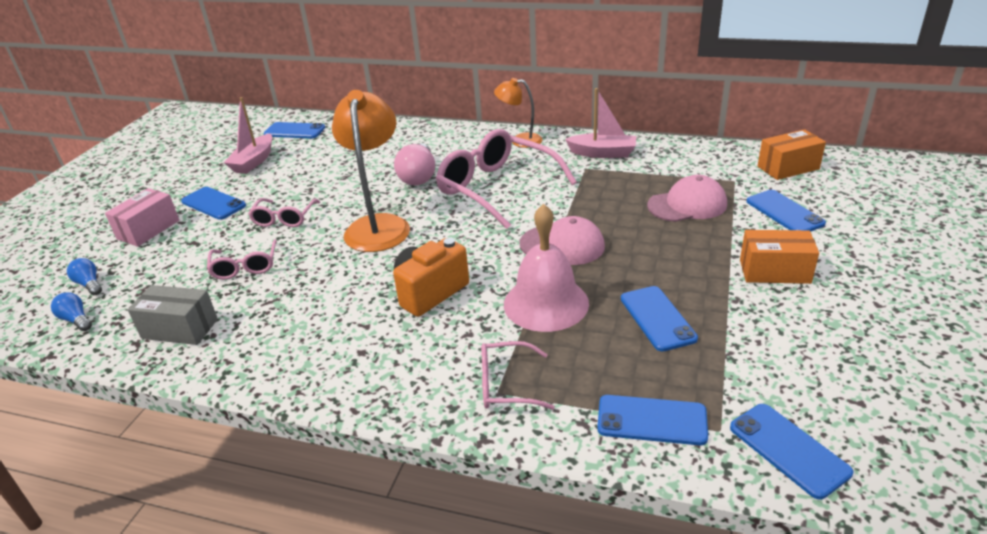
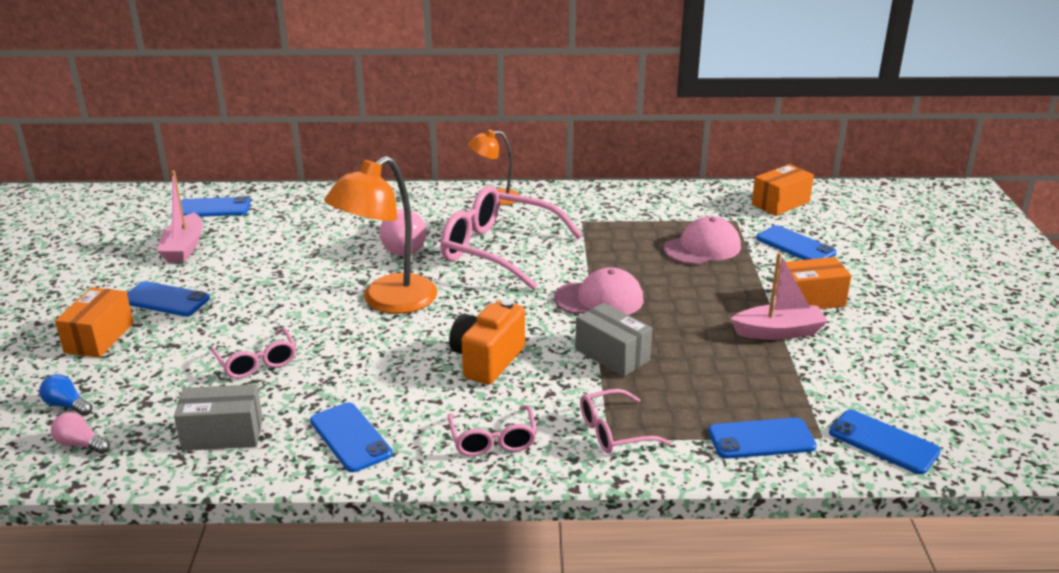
camera: 20 degrees left, 5 degrees down
(76, 320) = (80, 444): blue light bulb -> pink light bulb
(148, 230) = (99, 337): pink box -> orange box
(284, 219) = (269, 307): pink glasses -> pink glasses (493, 440)
(378, 225) = (388, 301): orange lamp -> orange lamp turned 120 degrees counterclockwise
(546, 303) = (612, 355): pink bell -> grey box
(603, 153) = (592, 204): pink boat -> pink boat (778, 332)
(657, 318) = (724, 354): blue phone -> blue phone (350, 437)

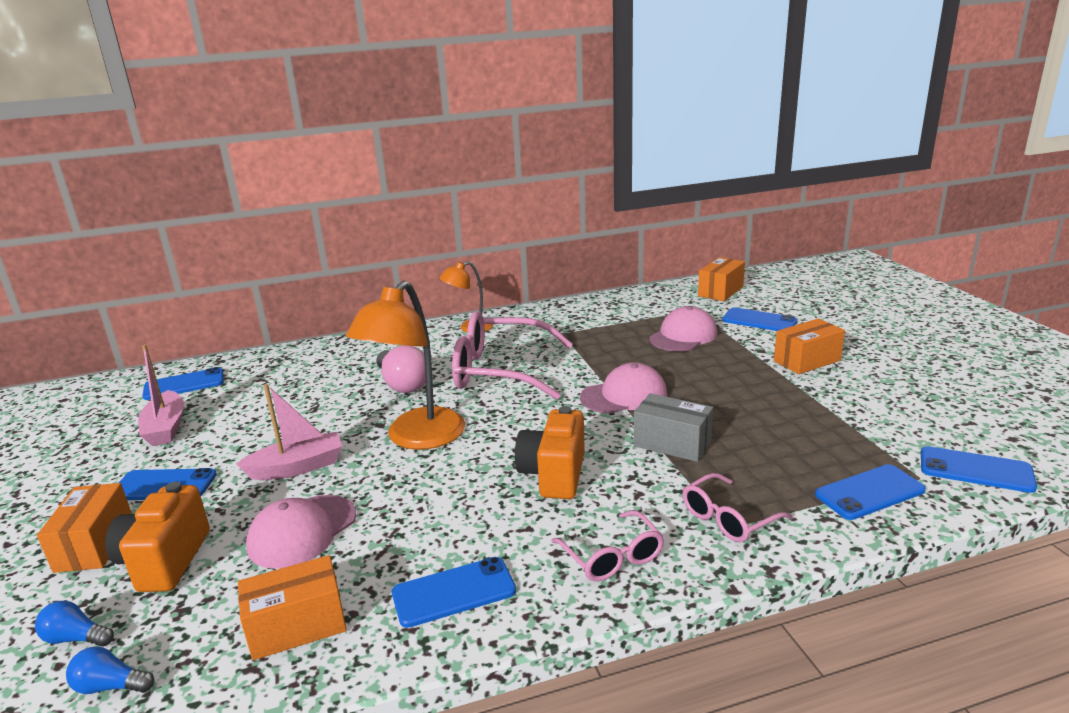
camera: 15 degrees left, 5 degrees down
(80, 444) = (111, 686): pink light bulb -> blue light bulb
(146, 362) = (165, 561): none -> orange camera
(223, 434) = (297, 626): grey box -> orange box
(257, 362) = (302, 531): pink glasses -> pink cap
(350, 437) = (454, 592): blue phone -> blue phone turned 60 degrees counterclockwise
(778, 332) = (804, 392): pink boat -> pink boat (297, 467)

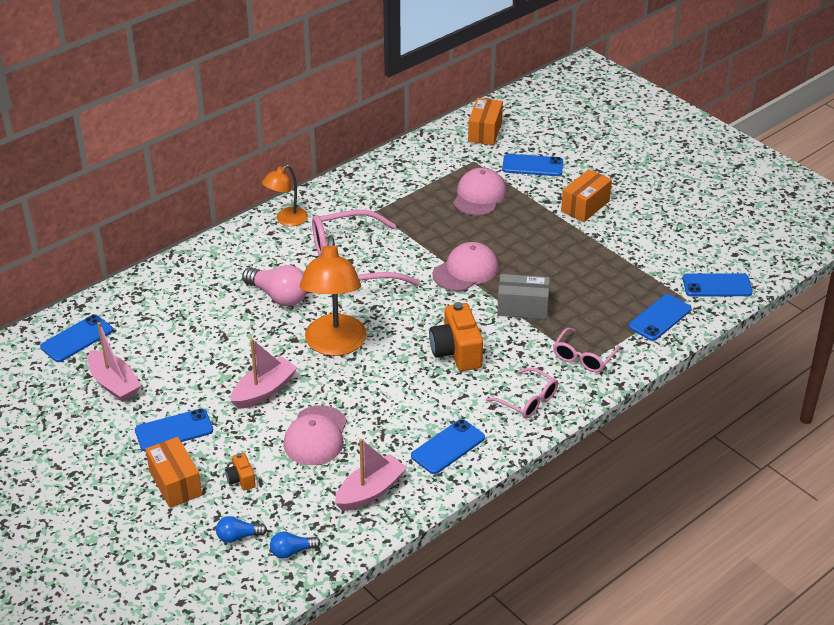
camera: 25 degrees left, 15 degrees up
(165, 561) = (241, 479): orange camera -> orange camera, size x0.50
(297, 626) = (370, 491): orange box -> pink boat

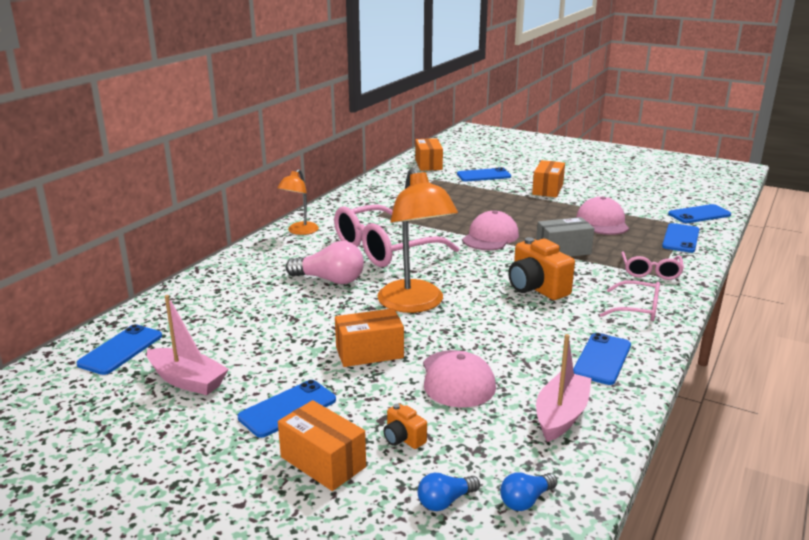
camera: 20 degrees left, 15 degrees down
(264, 391) = (369, 353): pink boat -> orange box
(479, 196) = (458, 195): pink cap -> pink cap (602, 222)

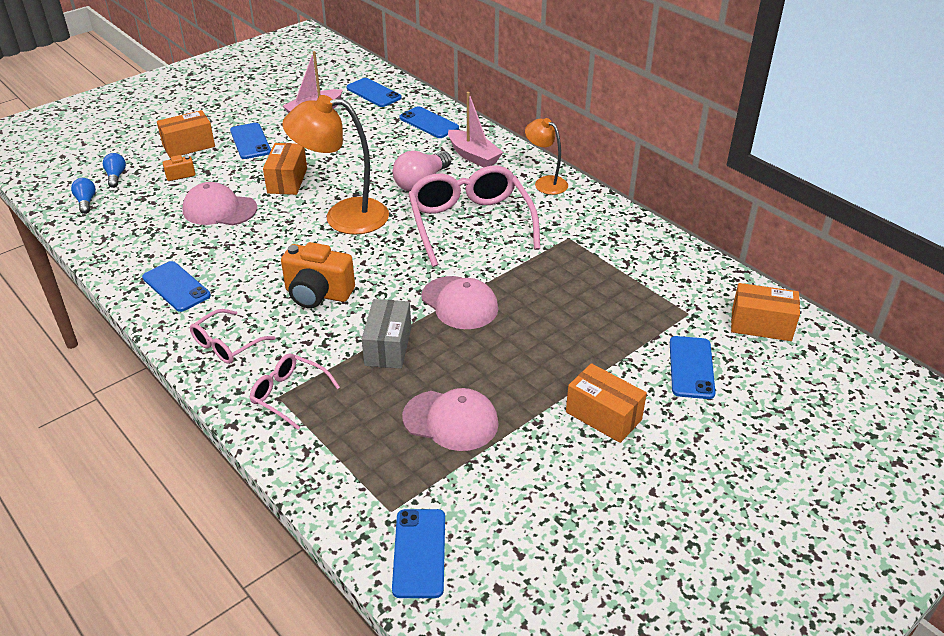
camera: 110 degrees right, 15 degrees up
(536, 288) = (318, 294): orange camera -> orange camera turned 150 degrees counterclockwise
(561, 415) = (136, 240): pink boat -> pink boat (473, 156)
(681, 238) = (353, 476): blue phone -> blue phone (428, 123)

